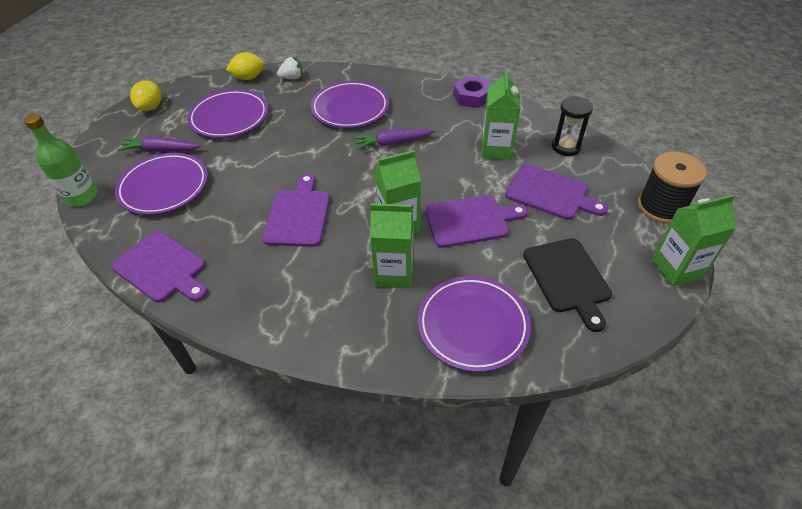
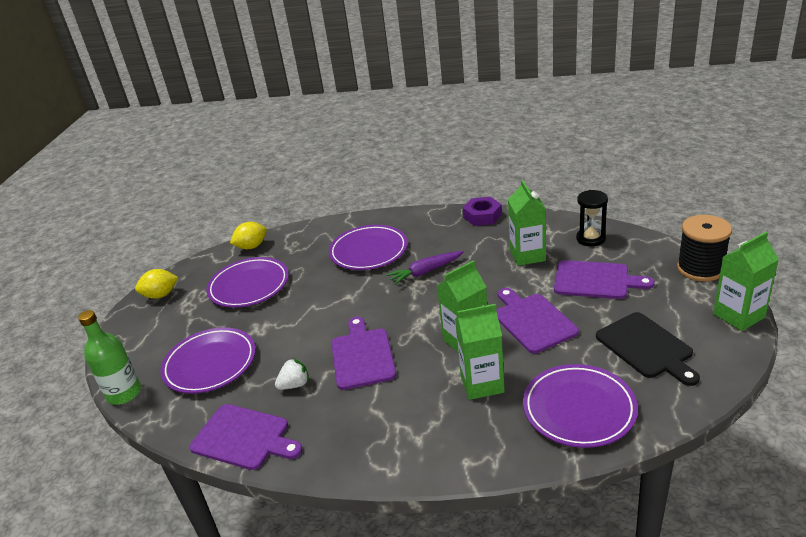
camera: 10 degrees left, 15 degrees down
(151, 107) = (161, 295): yellow lemon -> yellow lemon turned 75 degrees clockwise
(160, 150) = (190, 331): purple carrot -> none
(292, 78) = (297, 237): white strawberry -> white strawberry (295, 385)
(470, 220) = (532, 321): purple cutting board -> purple cutting board turned 90 degrees counterclockwise

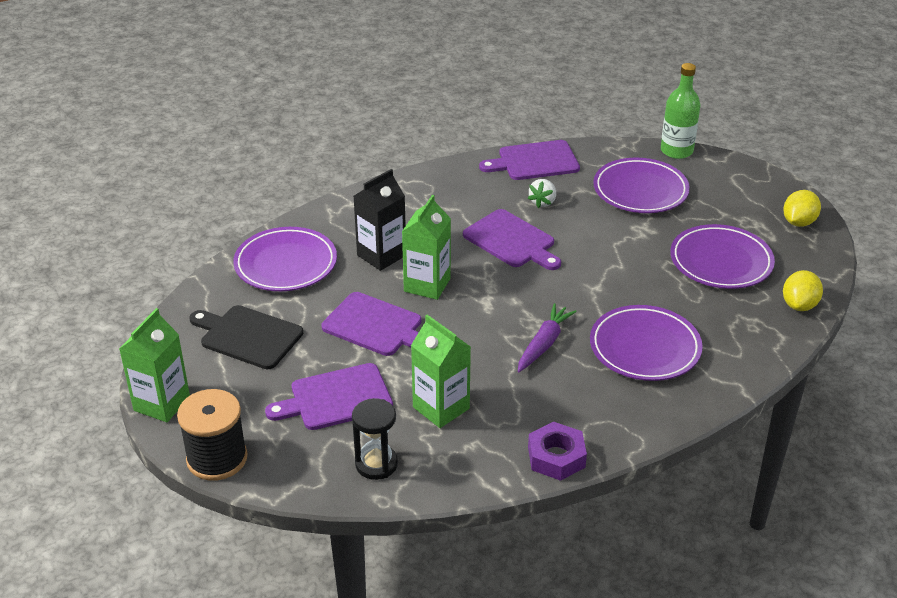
camera: 140 degrees right, 5 degrees up
(482, 384) = (381, 255): green carton -> black carton

